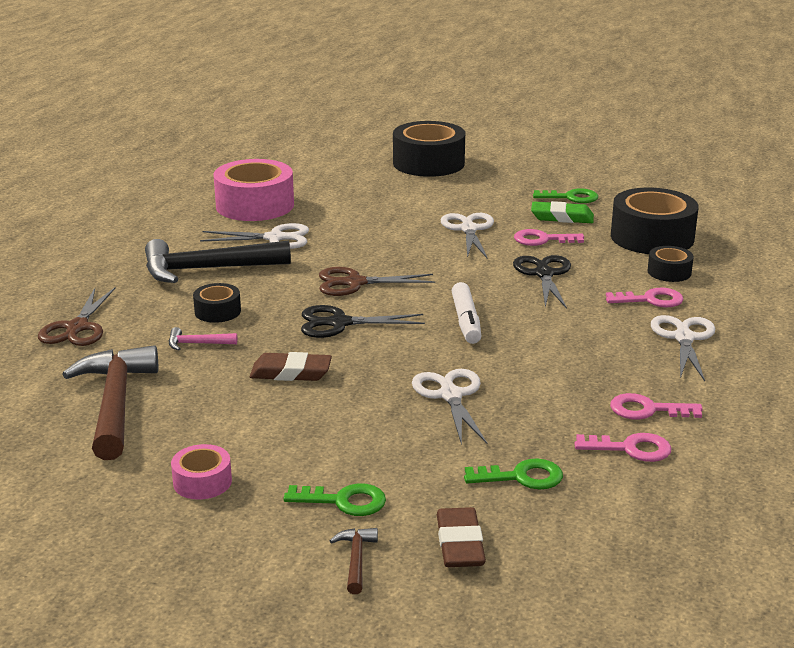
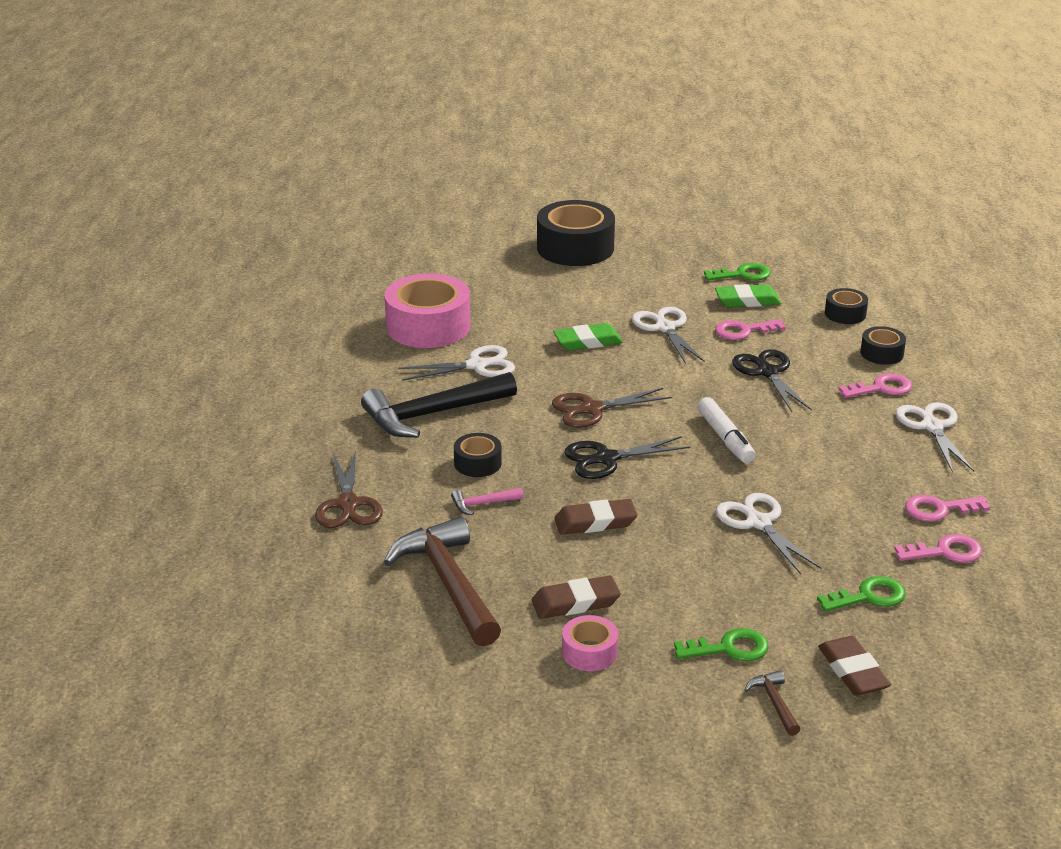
camera: 15 degrees left, 5 degrees up
(221, 437) = (575, 602): none -> brown eraser
(389, 232) = (588, 342): none -> green eraser
(652, 237) = (845, 314): black tape -> black tape, size x0.49

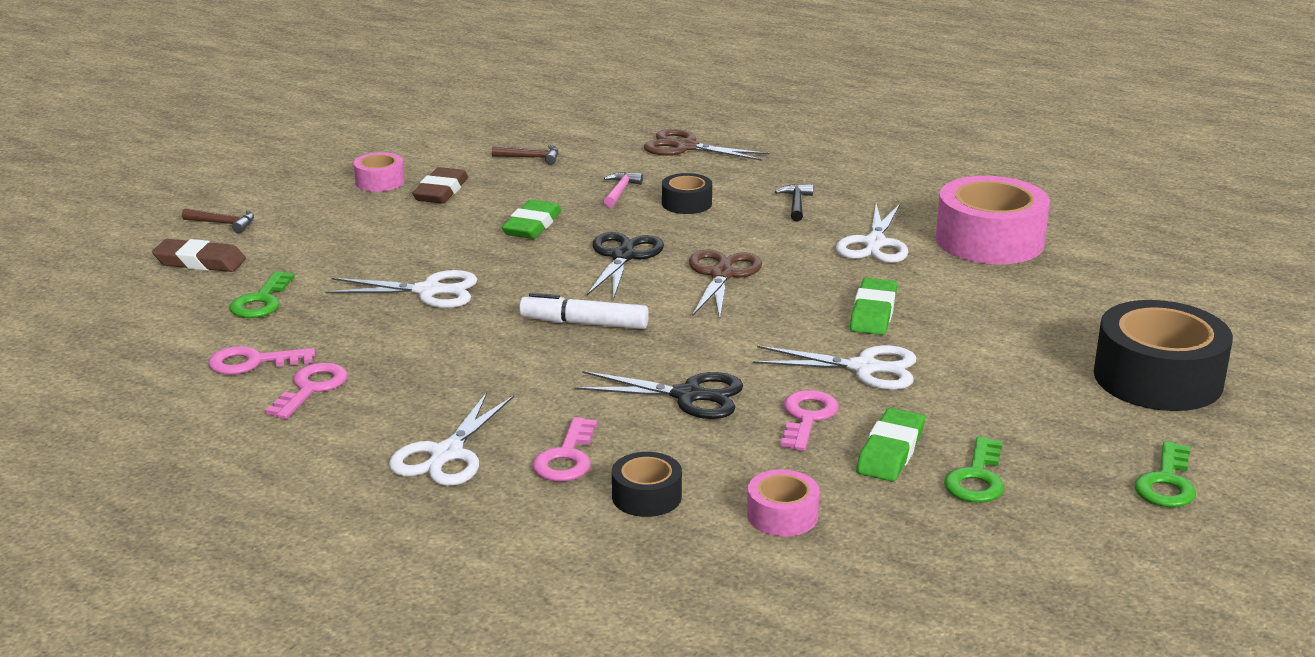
camera: 120 degrees right, 5 degrees down
(432, 414) = (796, 204): black hammer -> black hammer, size x0.42
(448, 583) = (531, 158): brown hammer -> brown hammer, size x0.42
(595, 522) = (532, 225): brown eraser -> green eraser
(729, 648) = (301, 227): green key -> green key (1167, 483)
(845, 314) = (782, 515): black tape -> pink tape
(932, 427) = (446, 454): white scissors -> white scissors turned 90 degrees clockwise
(945, 552) = (252, 362): pink key -> pink key turned 60 degrees clockwise

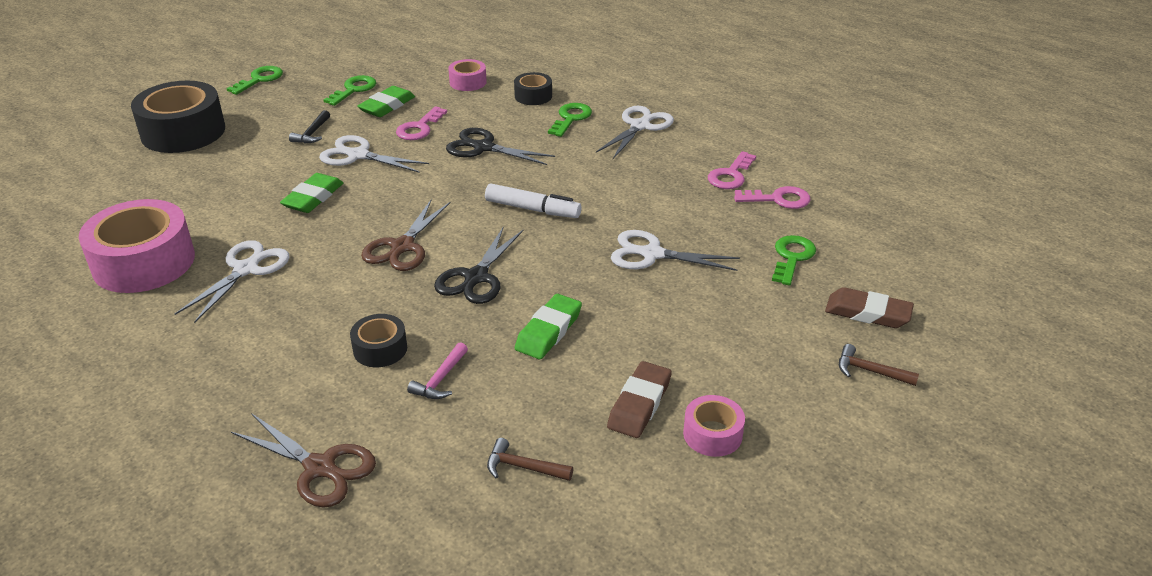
camera: 170 degrees left, 10 degrees up
(566, 458) = (571, 118): pink key -> green key
(796, 204) = (271, 335): black hammer -> black hammer (312, 133)

